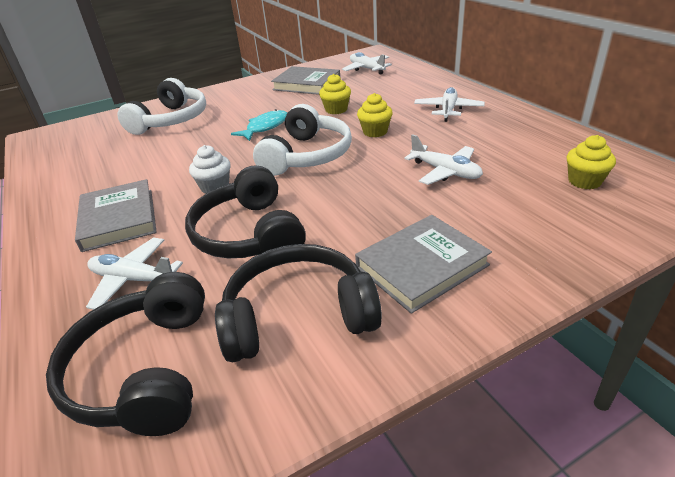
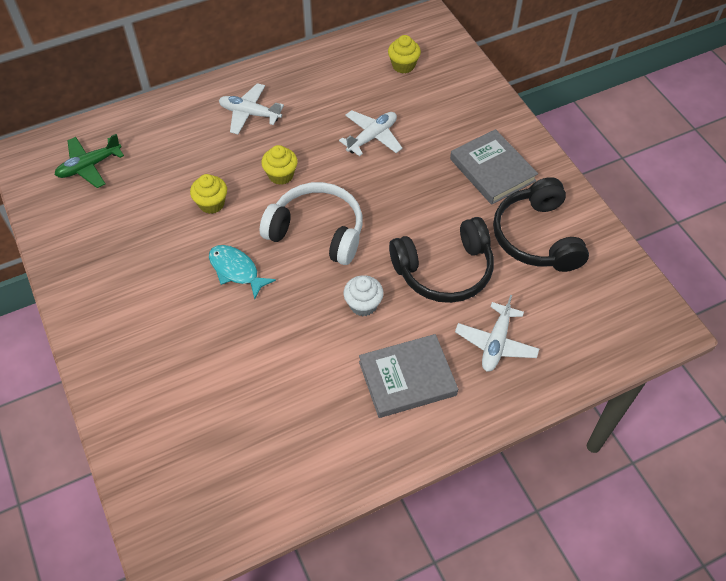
camera: 90 degrees left, 20 degrees up
(145, 370) = (582, 315): black headphones -> none
(171, 120) = (175, 378): white headphones -> none
(307, 84) = (114, 231): grey book -> none
(366, 69) = (89, 166): white plane -> green plane

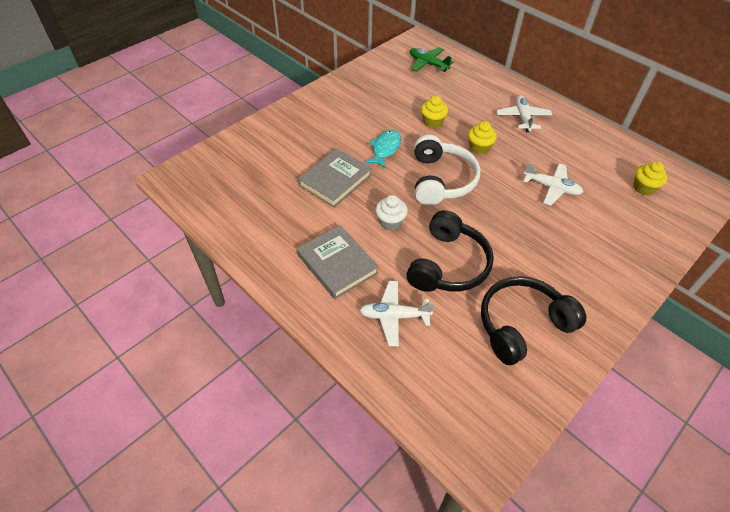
camera: 70 degrees right, 5 degrees down
(444, 270) = (448, 264): black headphones -> black headphones turned 120 degrees counterclockwise
(492, 170) = (575, 275): grey book -> grey book (335, 180)

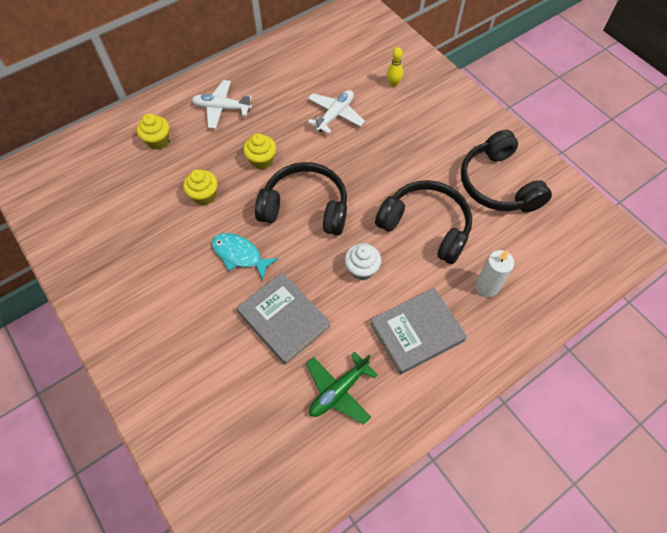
camera: 80 degrees left, 10 degrees up
(394, 316) = (486, 286): white plane -> white candle
(428, 64) = (83, 177): green plane -> green plane (338, 391)
(441, 180) = (305, 207): white headphones -> black headphones
(616, 227) = (393, 84): none -> yellow bowling pin
(643, 188) = (347, 48): yellow cupcake -> yellow cupcake (158, 141)

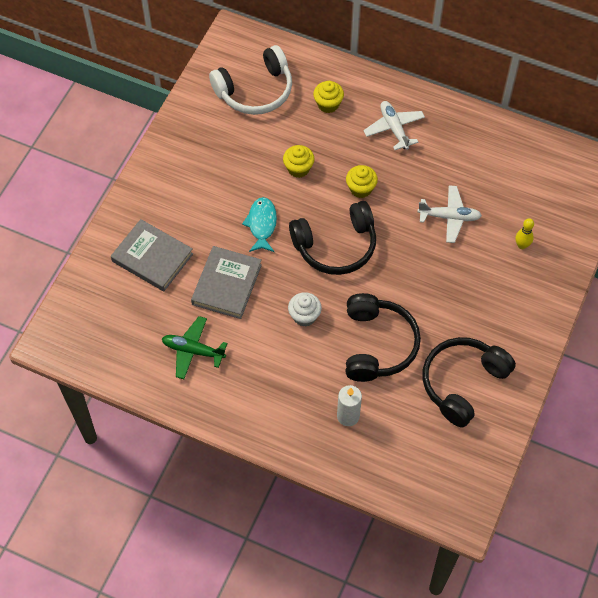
camera: 60 degrees right, 0 degrees up
(94, 187) = (255, 91): none -> white headphones
(305, 207) = (336, 246): black headphones -> black headphones turned 90 degrees clockwise
(417, 332) = (273, 382): grey book -> grey book (152, 258)

